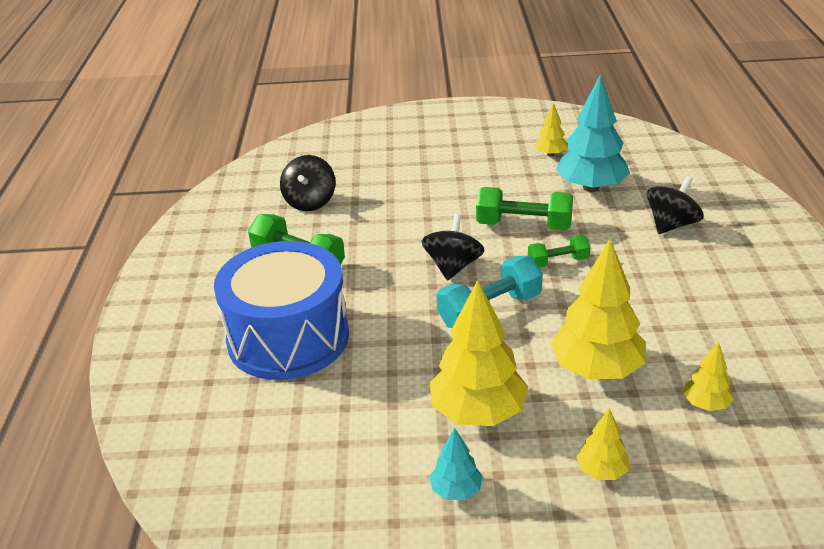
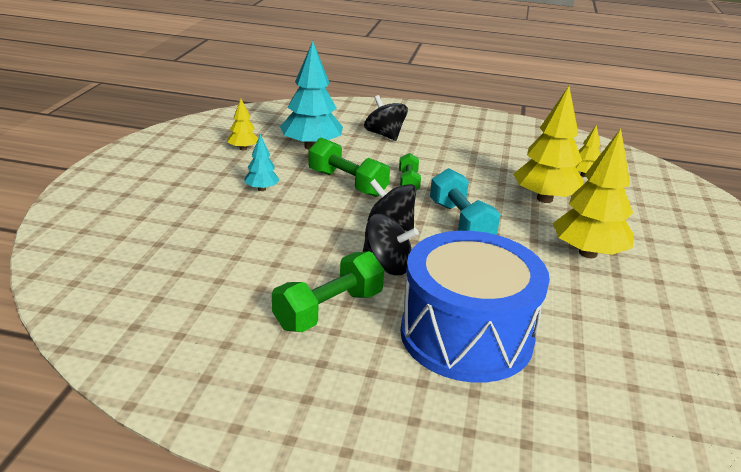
camera: 80 degrees left, 5 degrees down
(310, 202) = (209, 285): black spinning top -> black spinning top (387, 266)
(456, 490) = (673, 279): turquoise tree -> turquoise tree (262, 189)
(524, 225) = (347, 183): green dumbbell -> green dumbbell turned 75 degrees counterclockwise
(602, 471) = (647, 221): yellow tree -> none

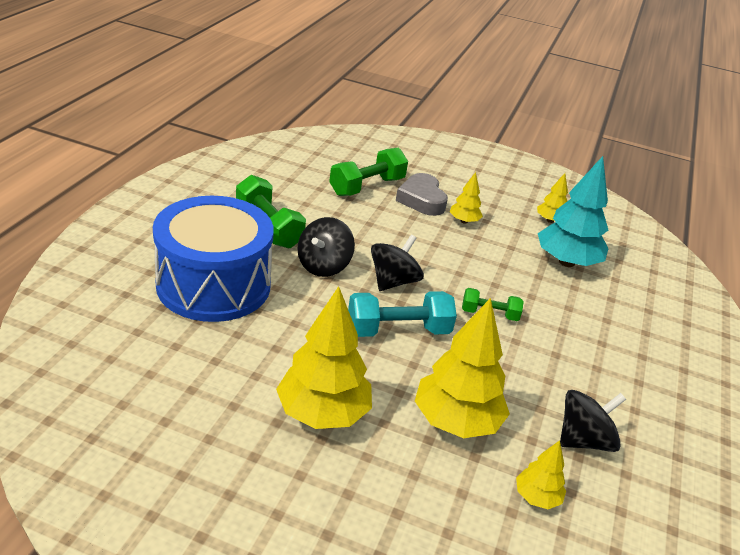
camera: 95 degrees right, 5 degrees up
(225, 211) = (421, 200): none -> grey heart
(262, 189) = (464, 221): turquoise tree -> yellow tree
(347, 183) = (481, 271): green dumbbell -> green dumbbell (367, 186)
(384, 135) = (619, 323): black spinning top -> black spinning top (584, 440)

